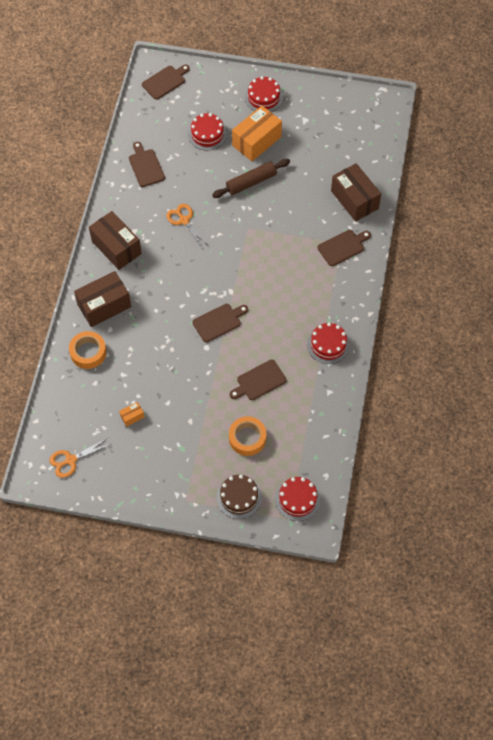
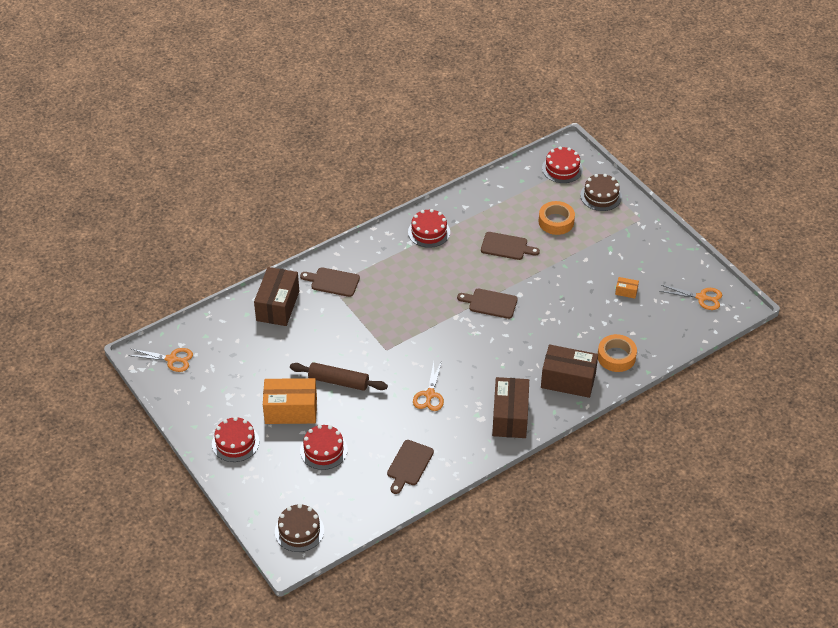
camera: 135 degrees left, 15 degrees down
(165, 81) = (299, 531): brown cutting board -> brown cake
(369, 113) = (171, 359): none -> orange scissors

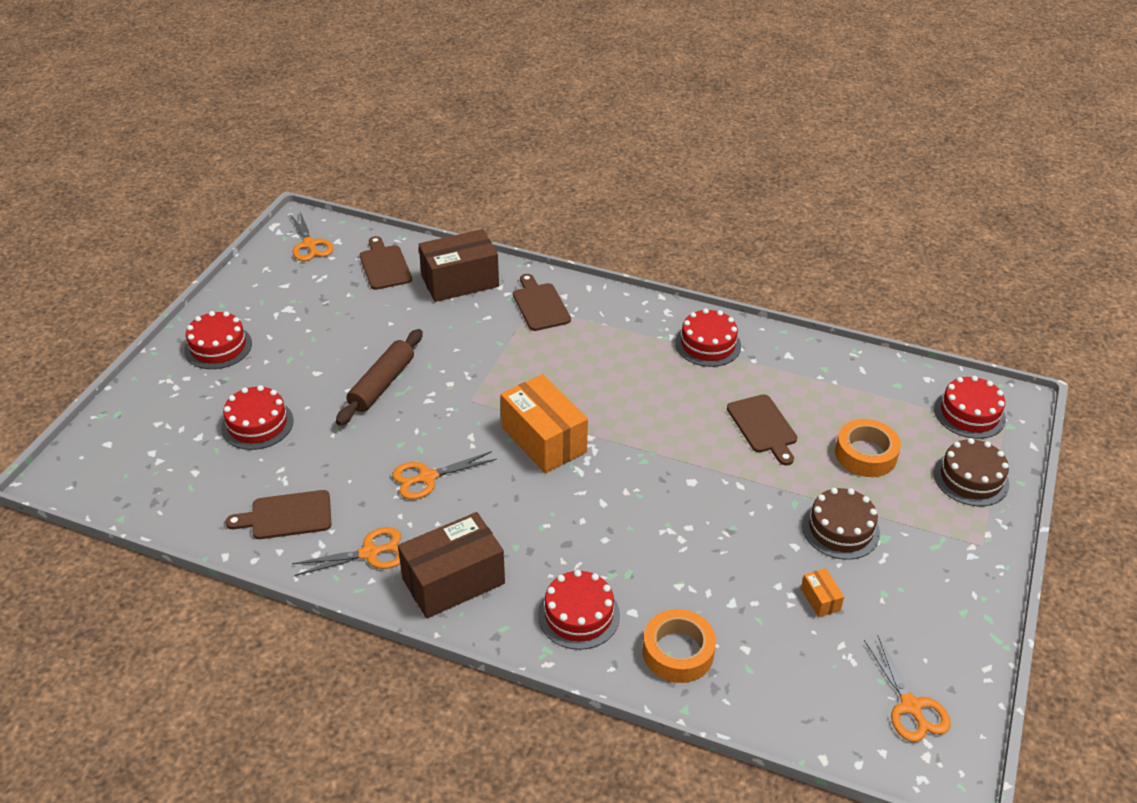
camera: 55 degrees right, 5 degrees down
(291, 410) = (302, 367): orange box -> orange box (544, 439)
(299, 531) = (107, 465): brown cake -> brown cake (840, 529)
(338, 381) = (382, 384): brown rolling pin -> brown rolling pin turned 45 degrees clockwise
(464, 441) = (370, 553): none -> orange scissors
(490, 303) = (645, 459): brown cutting board -> brown cutting board (384, 265)
(568, 380) = (579, 615): brown box -> red cake

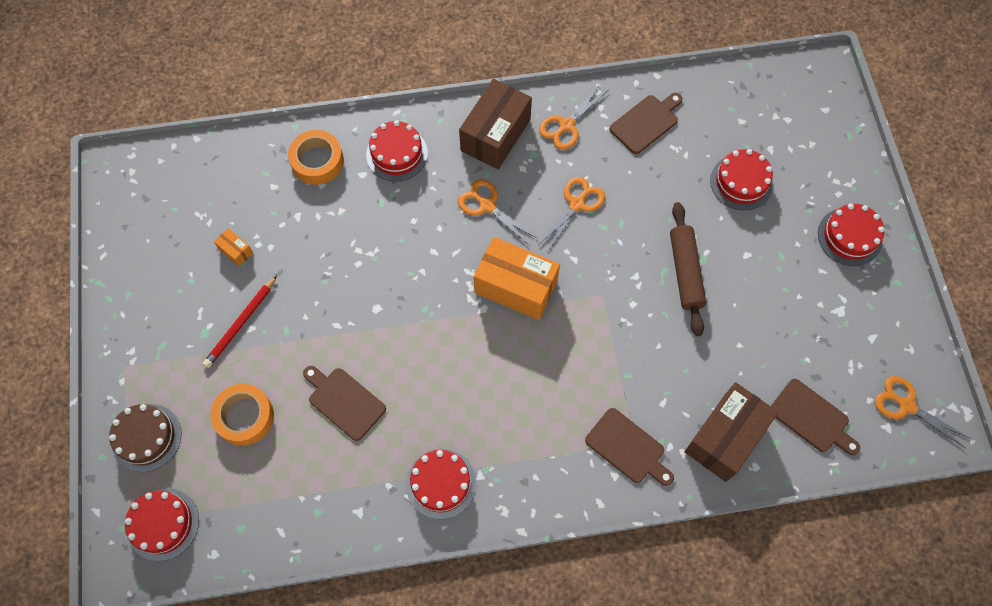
camera: 150 degrees right, 25 degrees up
(840, 529) = (241, 323): brown cake -> red pencil
(910, 706) = (149, 200): orange scissors -> orange scissors (487, 206)

